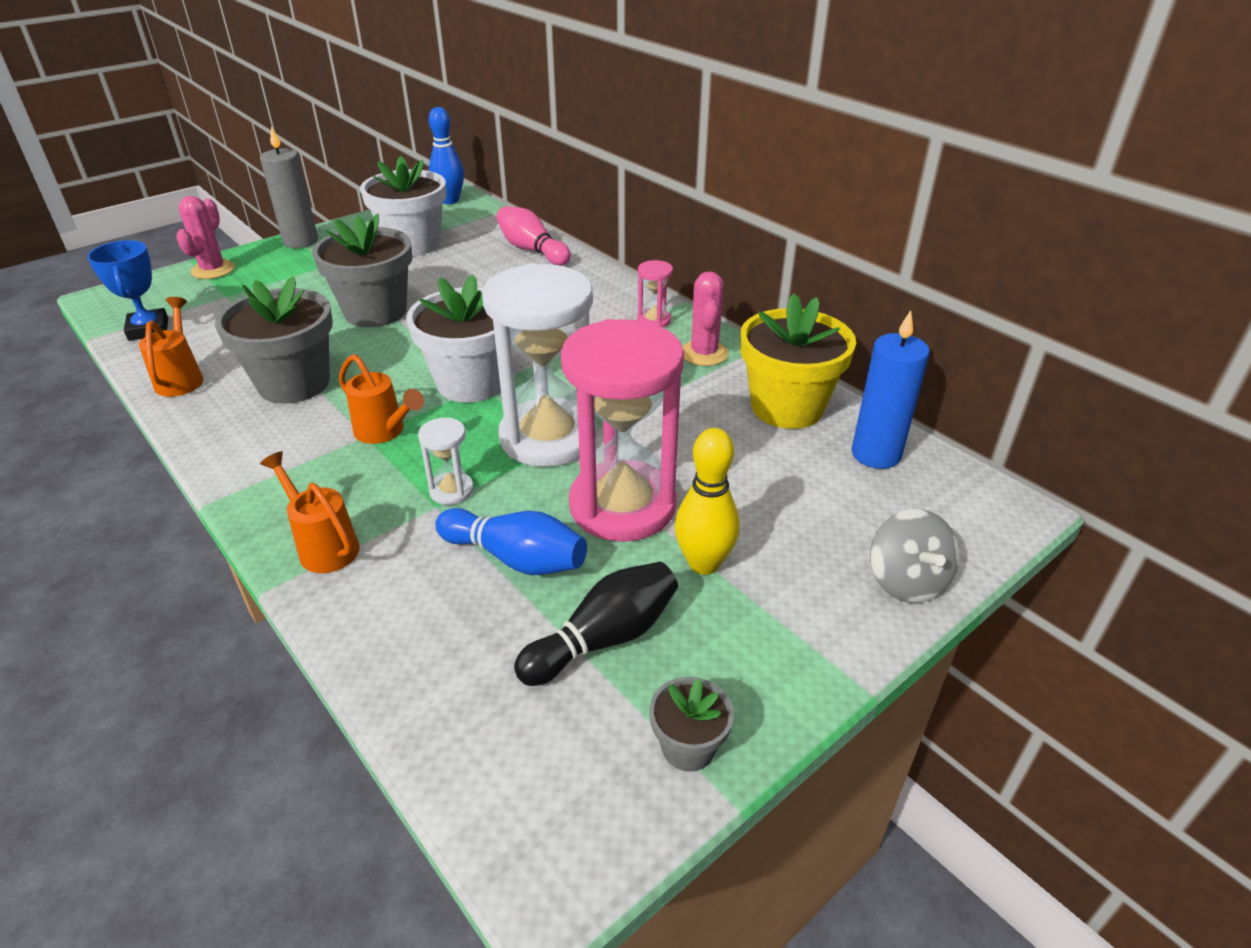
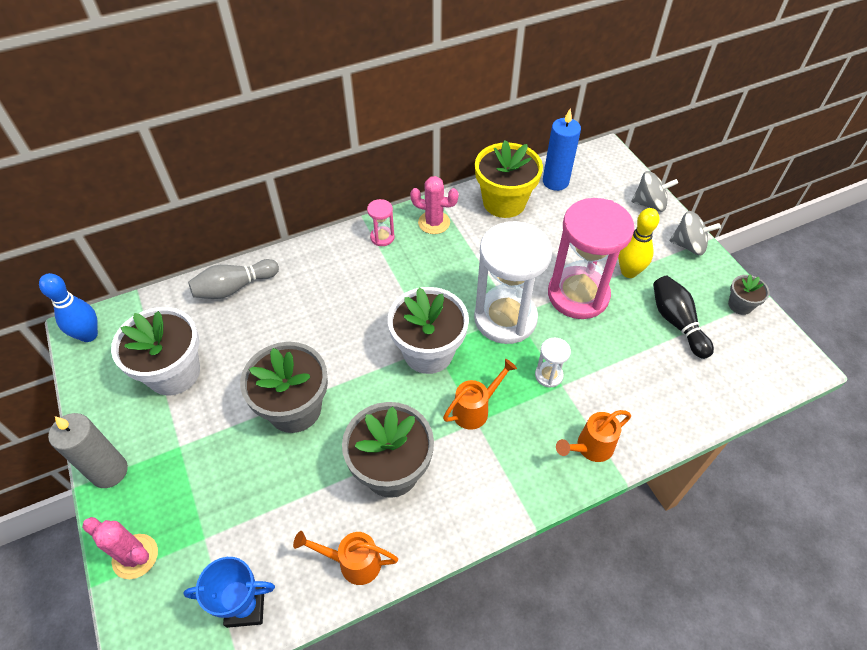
camera: 75 degrees left, 15 degrees up
(516, 558) = (614, 350): blue bowling pin -> none
(532, 250) = (234, 287): pink bowling pin -> grey bowling pin
(822, 650) = (688, 245): none -> grey spinning top

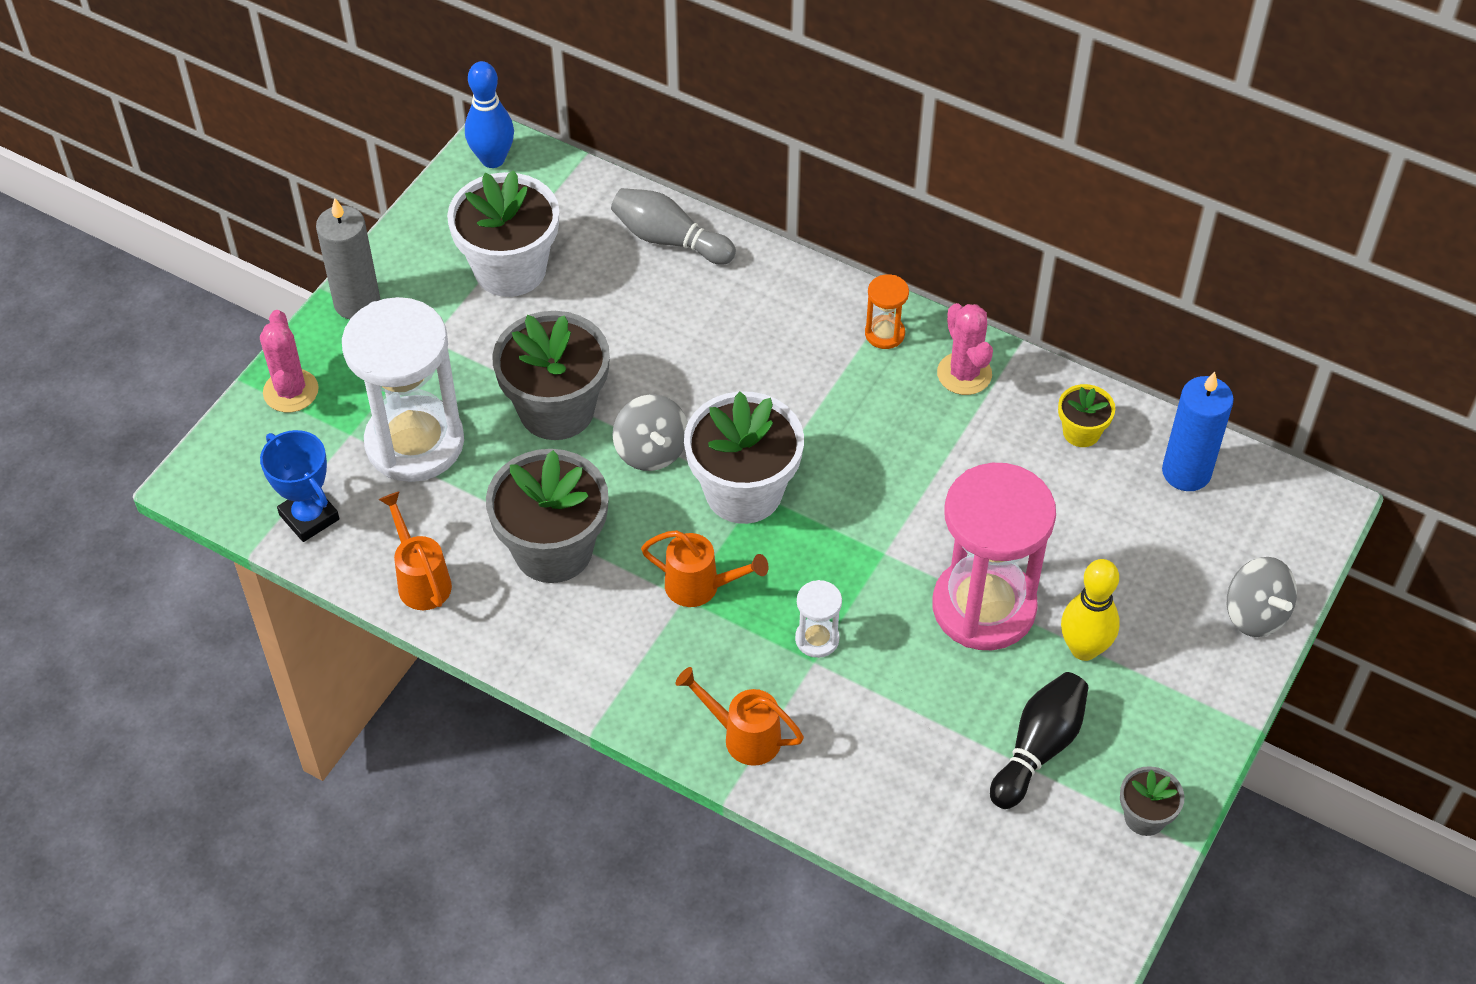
camera: 55 degrees right, 0 degrees up
(382, 237) = (884, 334): pink hourglass -> orange hourglass
(504, 202) = (1081, 432): yellow flower pot -> yellow flower pot, size x0.49
(505, 318) = (868, 544): white hourglass -> white hourglass (415, 443)
(688, 245) = (1211, 702): grey spinning top -> grey spinning top (651, 450)

